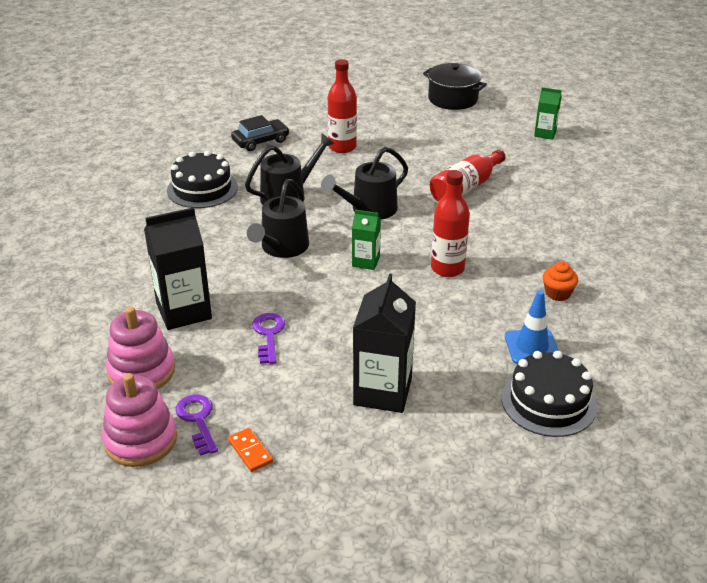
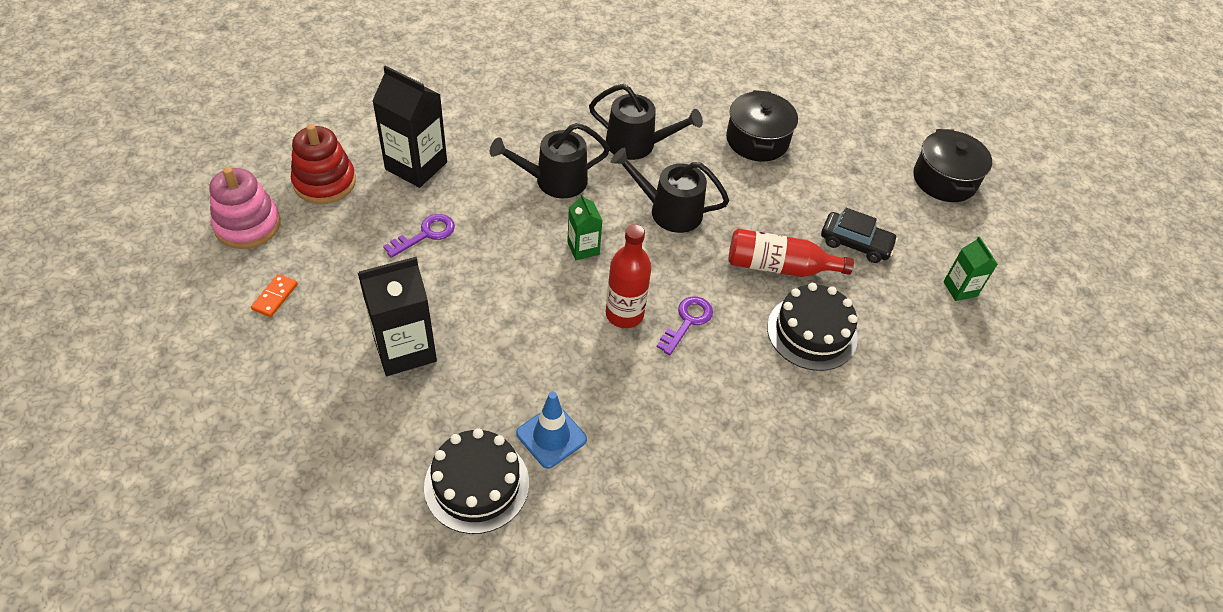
camera: 50 degrees right, 15 degrees up
(141, 371) = (324, 182): pink stacking toy -> red stacking toy
(198, 420) = (291, 246): purple key -> purple key (687, 321)
(202, 189) = (595, 84): black cake -> black cake (812, 332)
(260, 141) = (708, 81): black car -> black car (855, 243)
(342, 147) = (757, 140): red bottle -> black pot
(557, 293) = (658, 423): orange cupcake -> none

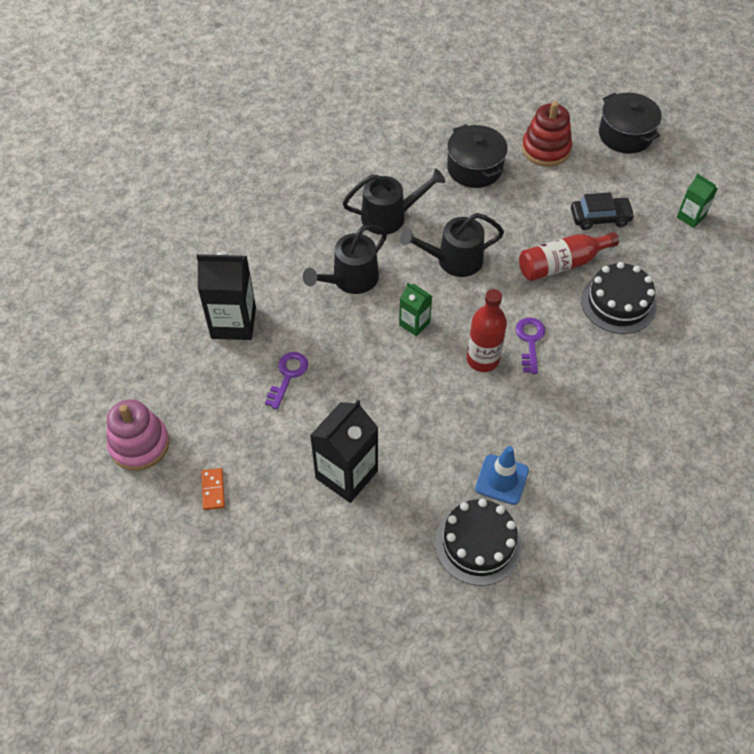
camera: 25 degrees left, 5 degrees up
(324, 182) = (171, 375): red stacking toy -> red stacking toy (545, 149)

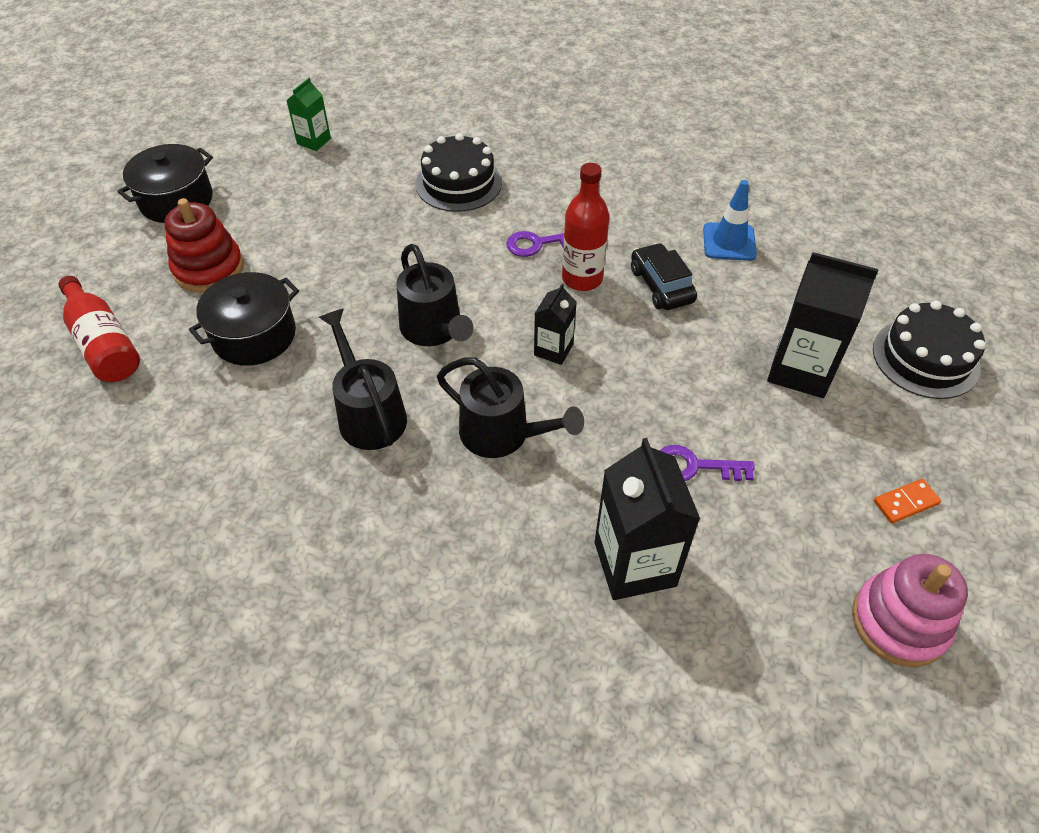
camera: 105 degrees left, 5 degrees down
(414, 323) = (553, 350): green carton -> black carton
(478, 544) = (812, 249): black cake -> black cake (925, 358)
(562, 264) = (413, 231): red bottle -> red bottle (104, 343)
(600, 218) = (329, 208): black car -> black car (661, 285)

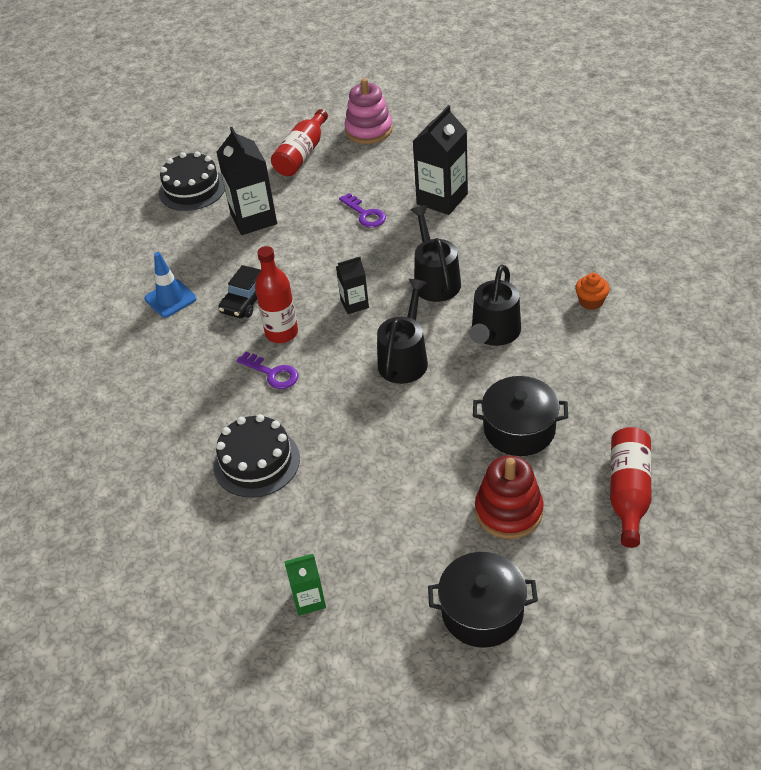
camera: 130 degrees left, 5 degrees down
(287, 532) = (591, 301): none -> orange cupcake
(905, 502) = (302, 154): orange domino -> red bottle

